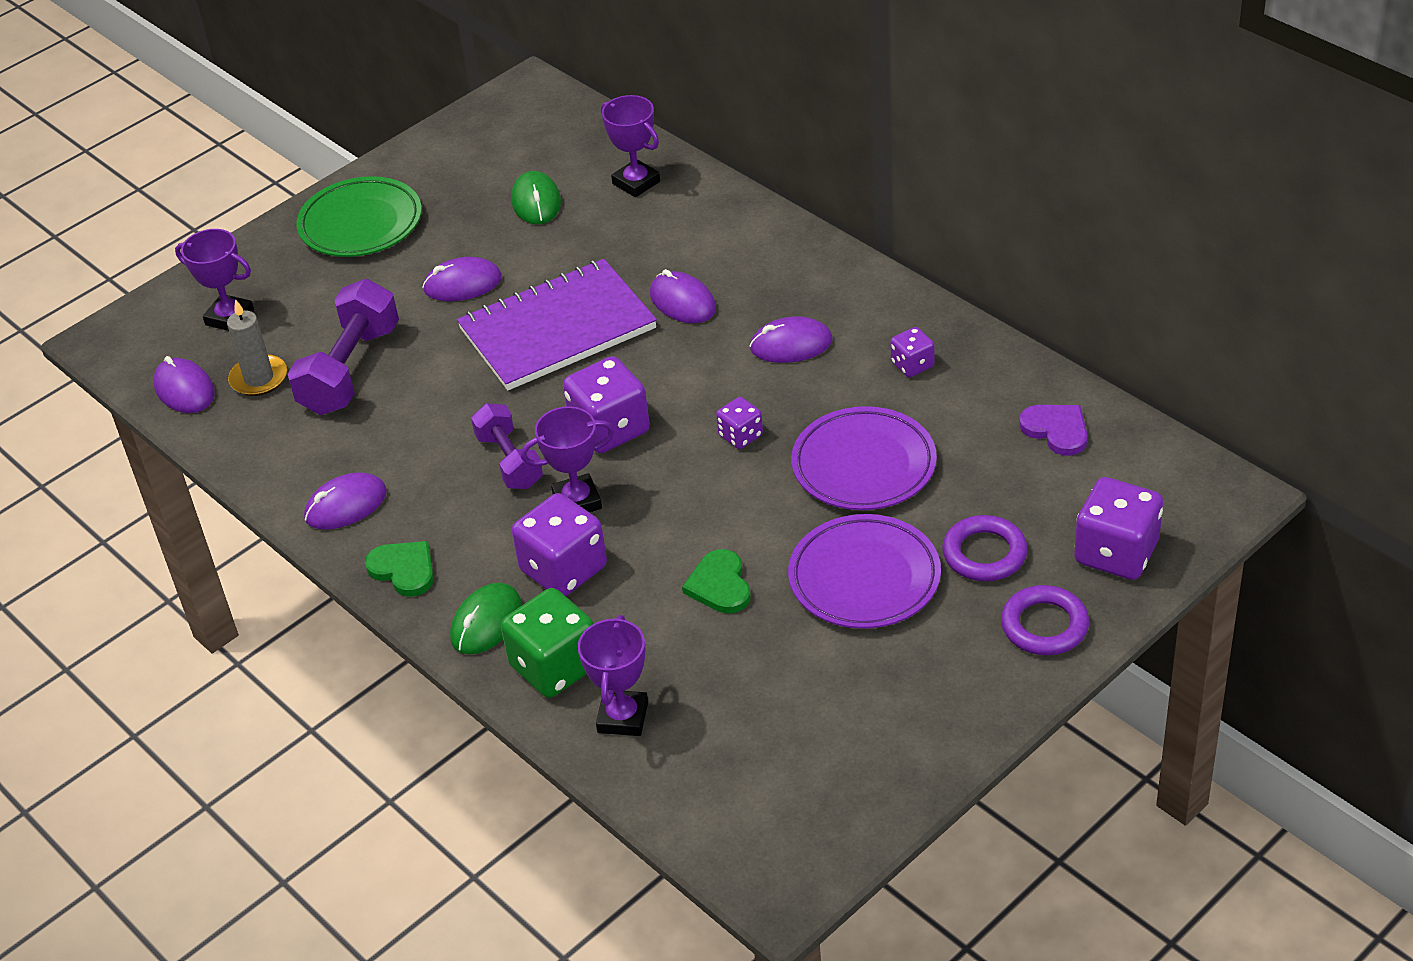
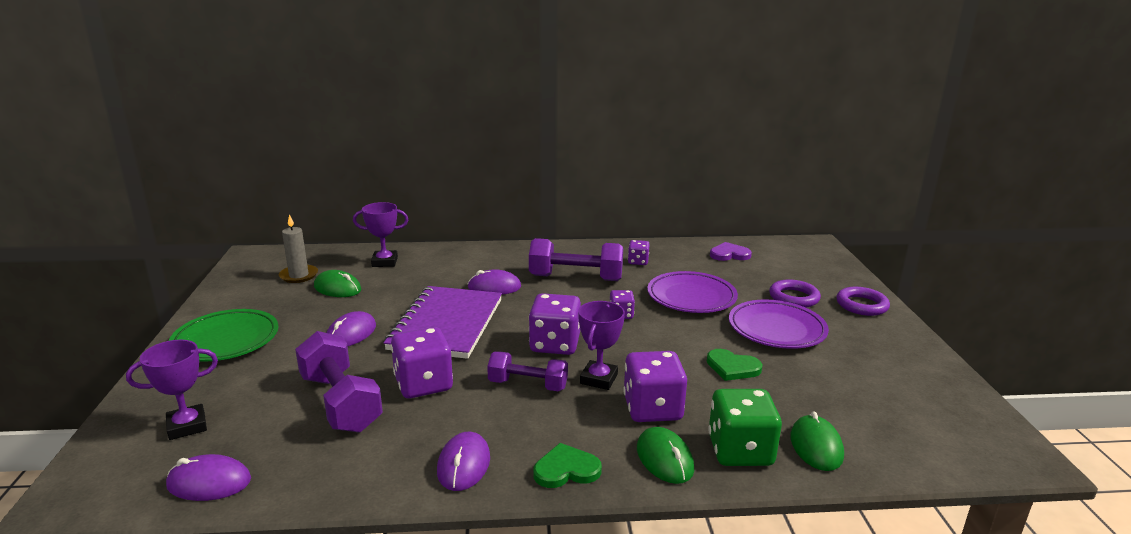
camera: 55 degrees left, 20 degrees down
(259, 378) = (271, 442): grey candle -> grey candle (299, 275)
(623, 717) = (816, 446): purple trophy -> green mouse
(791, 345) = (576, 278): purple mouse -> purple dumbbell
(1116, 553) = (828, 274): purple dice -> purple dice (423, 384)

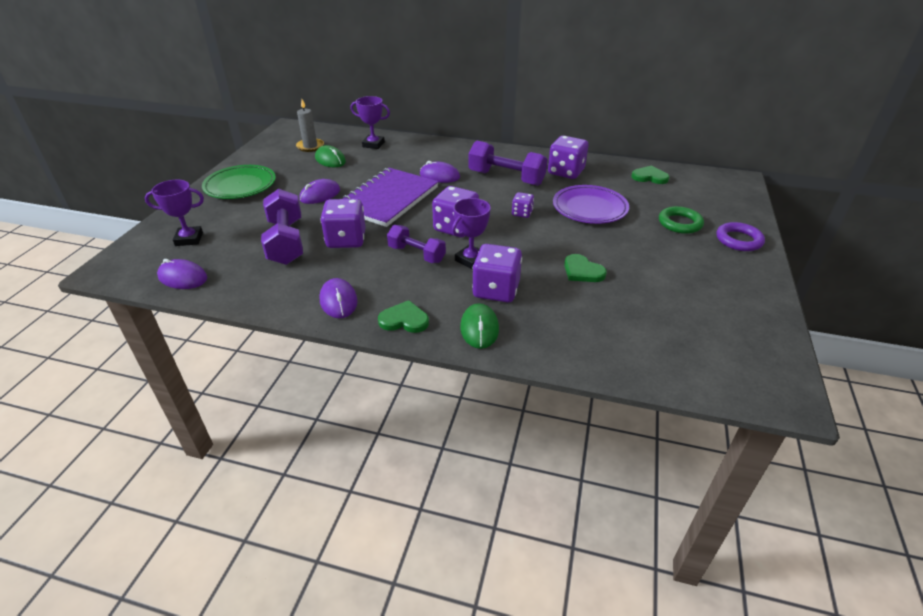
camera: 20 degrees right, 15 degrees up
(464, 465) = (338, 301): purple mouse -> purple mouse turned 45 degrees counterclockwise
(638, 262) = (566, 172): purple dice -> purple dice, size x1.88
(729, 254) = (649, 177): purple heart -> green heart
(740, 451) = (541, 335): green dice -> none
(776, 329) = (643, 247): purple plate -> none
(794, 298) = (680, 223): purple ring -> green ring
(816, 446) = (605, 346): green mouse -> none

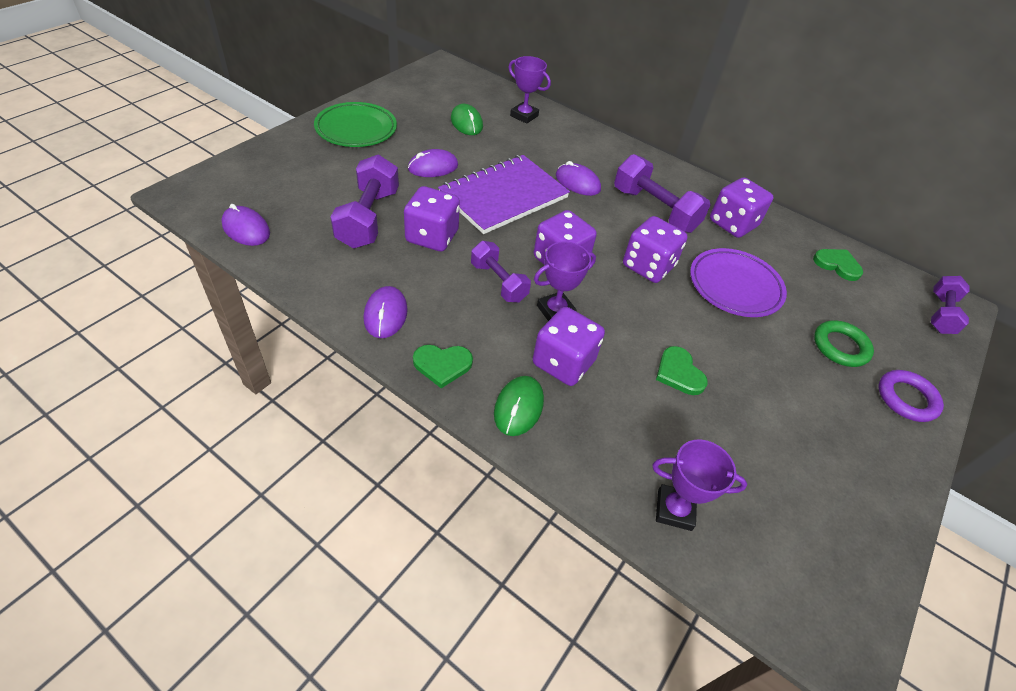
camera: 15 degrees right, 10 degrees up
(189, 239) = (274, 182): purple trophy -> purple trophy (674, 510)
(310, 146) = (454, 98): grey candle -> none
(404, 320) = (442, 365): green heart -> green heart turned 150 degrees clockwise
(522, 213) = (648, 266): purple dice -> purple dice, size x1.88
(730, 186) = (940, 314): none -> purple dumbbell

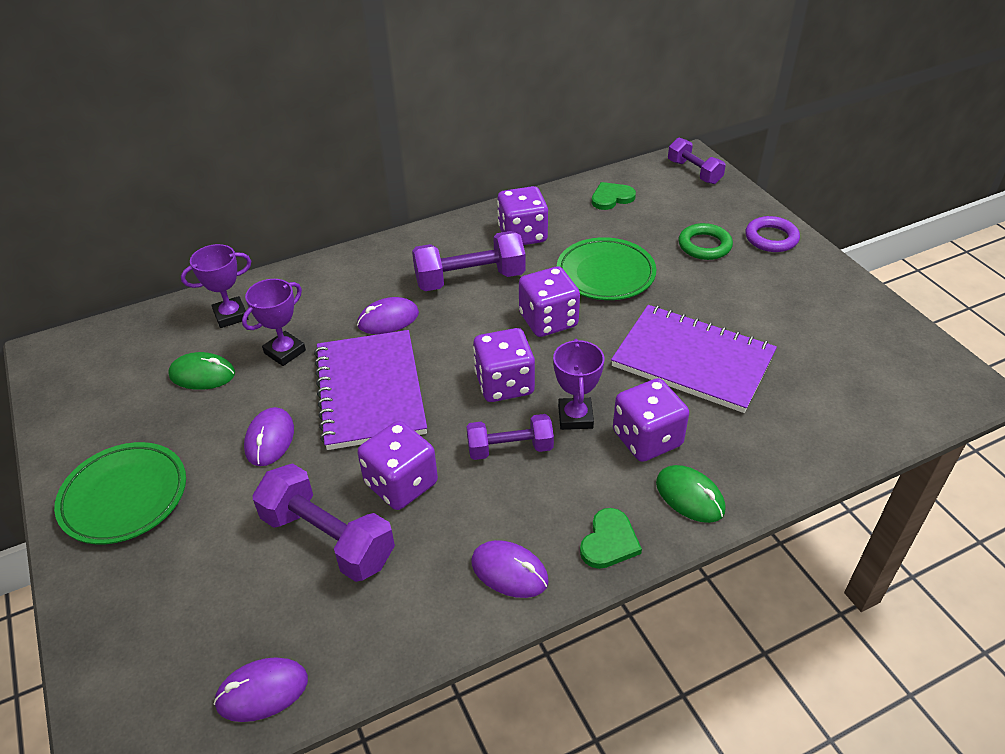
camera: 55 degrees left, 5 degrees down
(674, 510) = (836, 430): purple trophy -> purple trophy (285, 352)
(679, 373) = (693, 360): green heart -> purple notebook
(734, 286) = (605, 274): purple plate -> green plate

